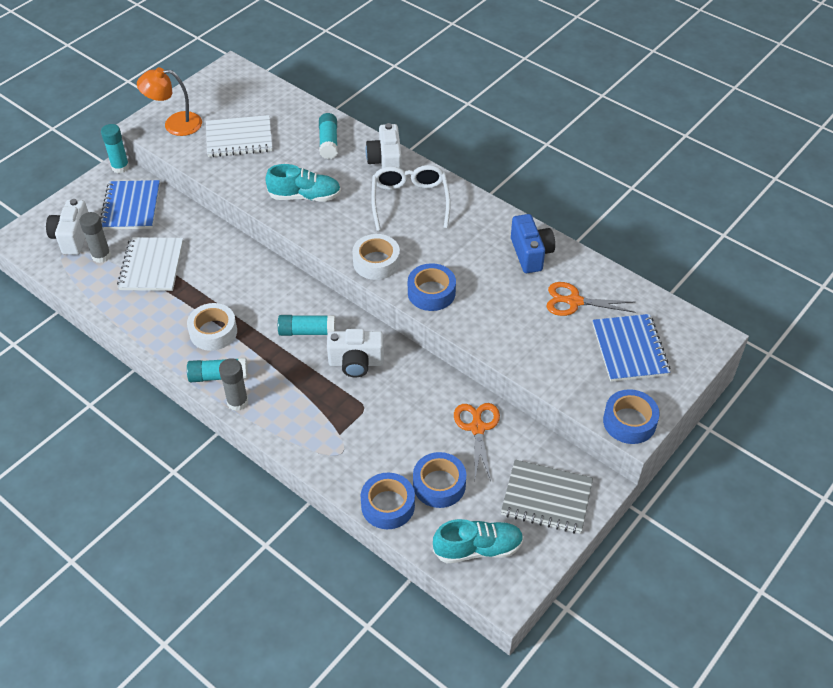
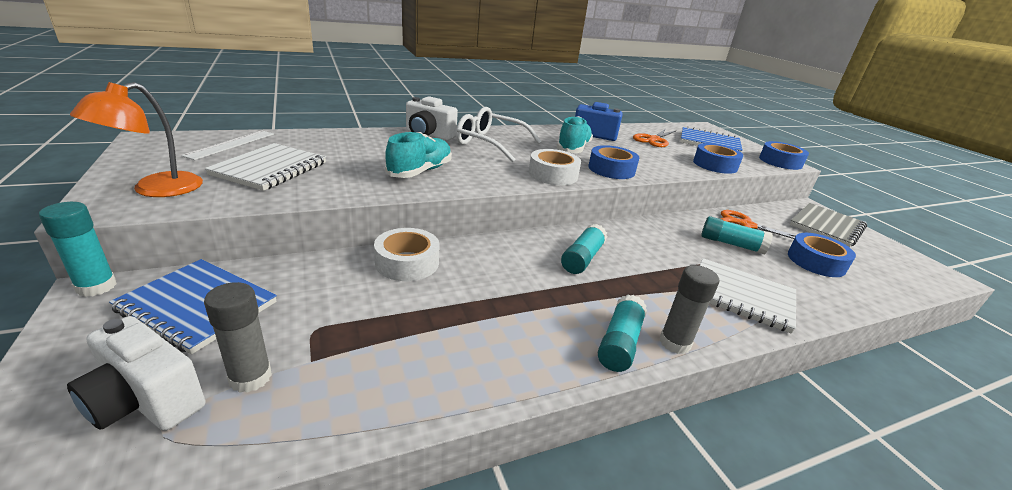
camera: 65 degrees left, 20 degrees down
(152, 266) = (349, 329): white notebook -> white notebook (741, 296)
(213, 332) = (534, 319): white tape -> white tape (407, 262)
(257, 99) = (231, 144): none -> white ruler
(328, 142) = (363, 142): turquoise glue stick -> turquoise glue stick (731, 244)
(356, 363) = (644, 248): white camera -> none
(388, 505) = (848, 295): blue tape -> blue tape (715, 165)
(478, 549) = (893, 270): turquoise shoe -> turquoise shoe (573, 149)

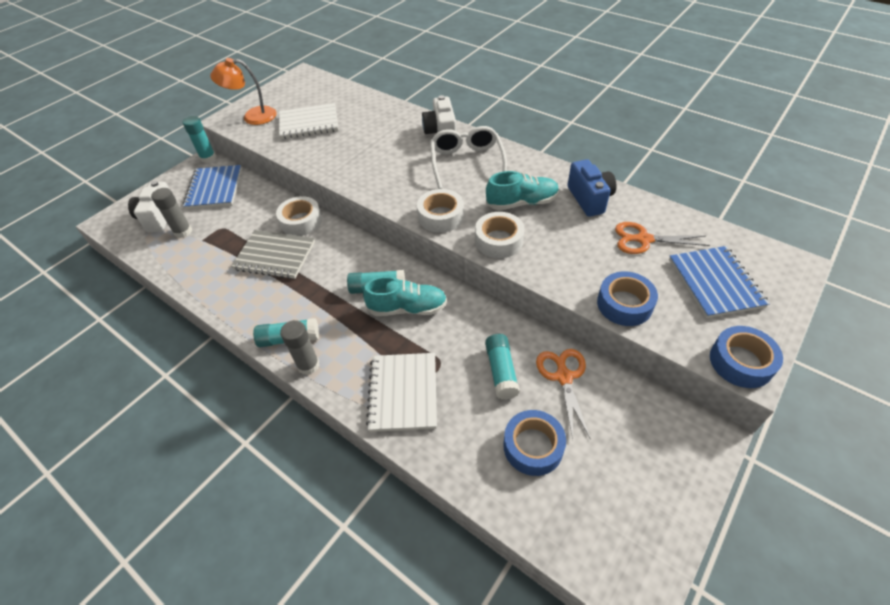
camera: 65 degrees right, 20 degrees up
(231, 144) = (325, 93): white ruler -> none
(420, 171) = (369, 164): turquoise shoe -> turquoise shoe (407, 308)
(611, 169) = (498, 240): blue tape -> white tape
(826, 226) = (657, 455): grey notebook -> grey notebook (275, 256)

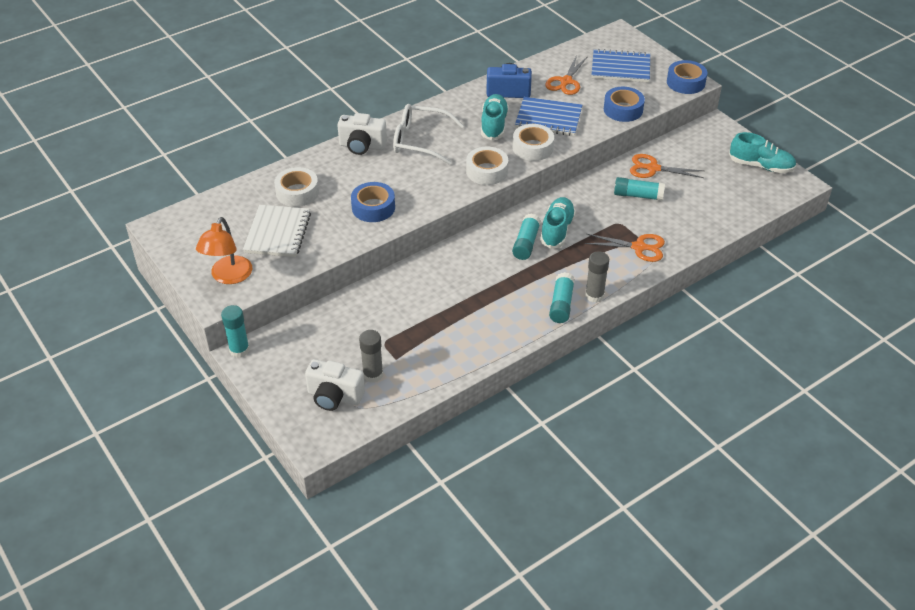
camera: 75 degrees left, 5 degrees down
(214, 189) = (308, 346): blue notebook -> blue notebook (548, 118)
(275, 256) = (450, 305): grey notebook -> none
(301, 221) = (408, 281): white tape -> white tape (297, 192)
(403, 393) = (639, 247): white notebook -> orange scissors
(533, 446) = (701, 196): blue tape -> blue tape (373, 207)
(648, 520) = (761, 166): none -> turquoise shoe

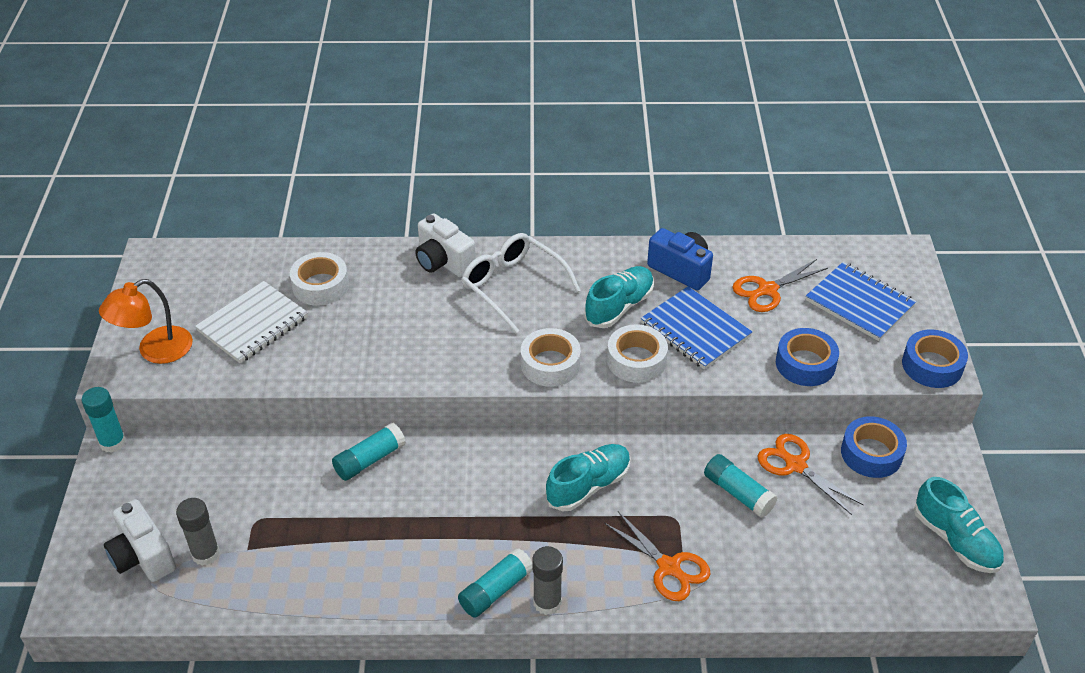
camera: 35 degrees right, 0 degrees up
(373, 207) = (379, 345): blue tape -> blue tape (871, 453)
(526, 243) = (534, 483): turquoise glue stick -> turquoise glue stick (370, 459)

